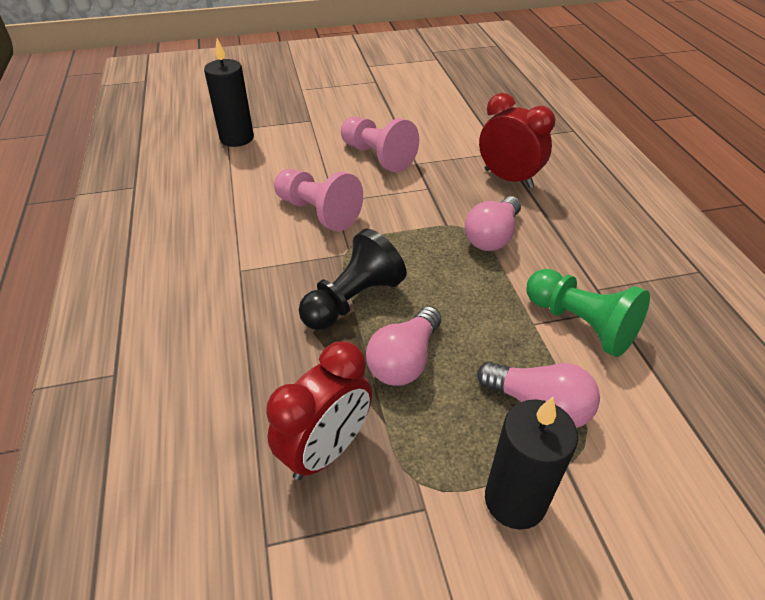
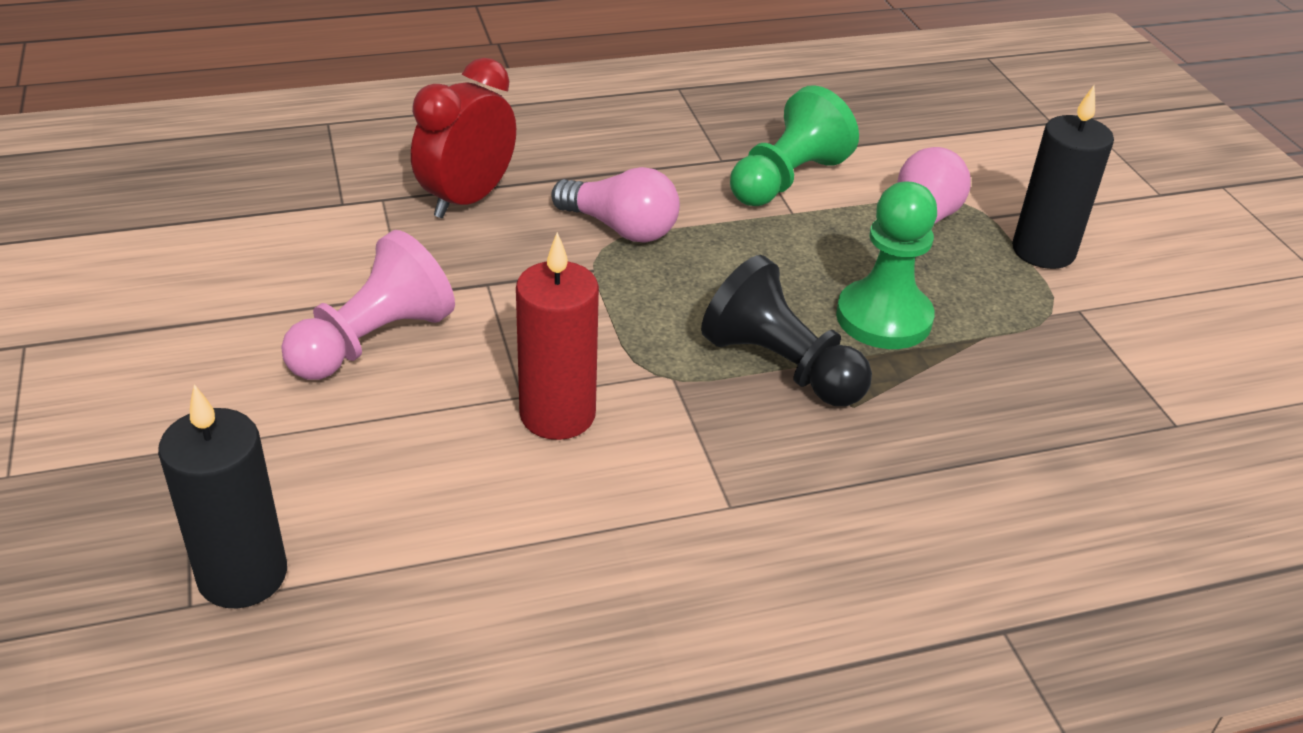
camera: 95 degrees left, 5 degrees down
(318, 212) = (557, 415): pink pawn -> red candle
(326, 450) = (1042, 383): red clock -> none
(405, 360) = (883, 318): pink light bulb -> green pawn

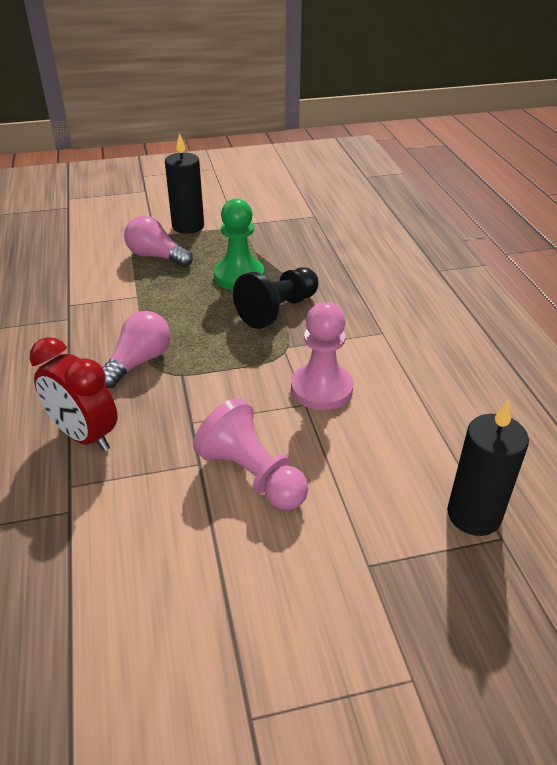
camera: 85 degrees left, 0 degrees up
(557, 415) = (321, 389): red candle -> pink pawn
(787, 180) = (100, 295): green pawn -> none

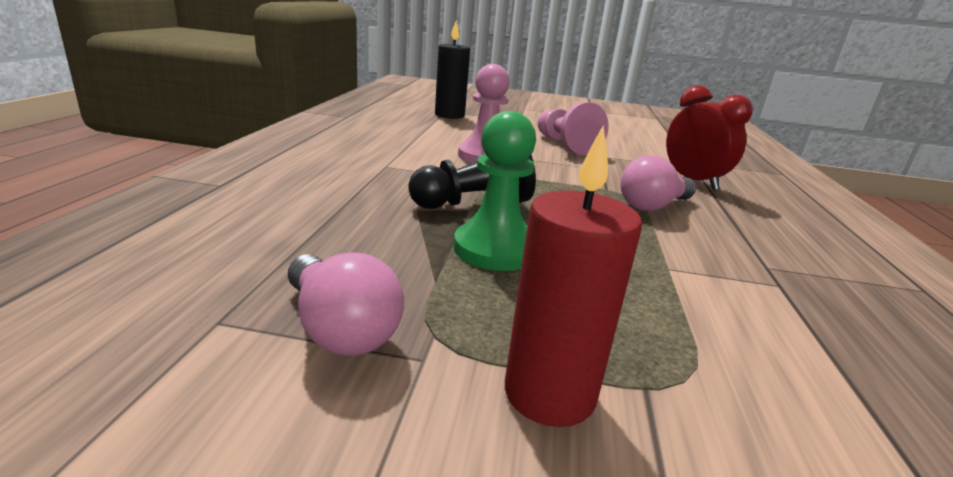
camera: 160 degrees left, 15 degrees down
(156, 256) = (637, 326): pink light bulb -> pink light bulb (340, 328)
(188, 226) = (549, 393): black candle -> red candle

